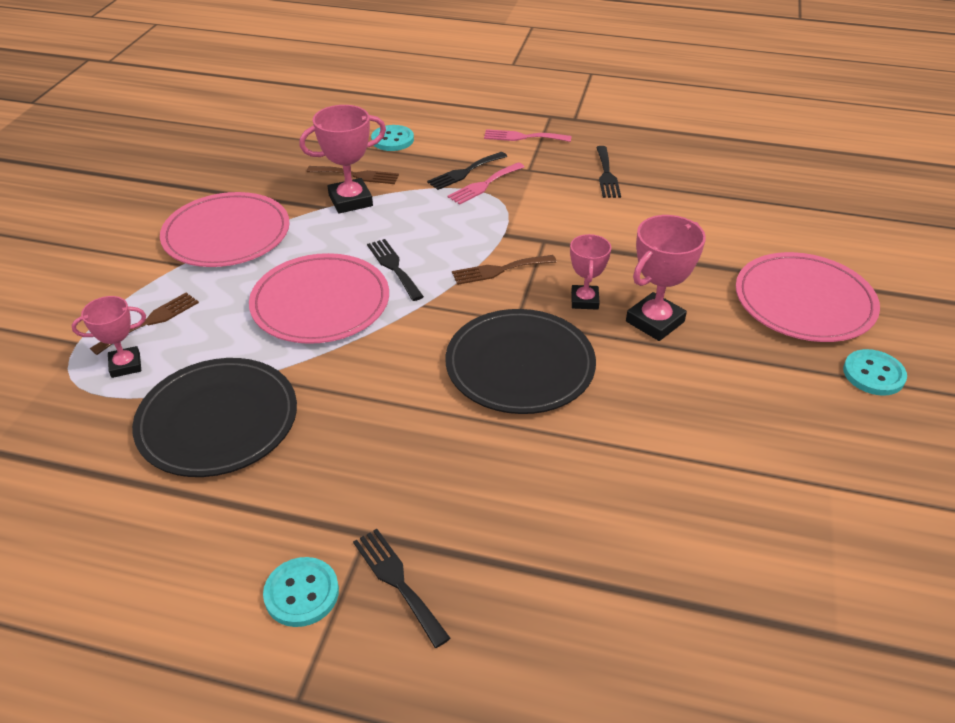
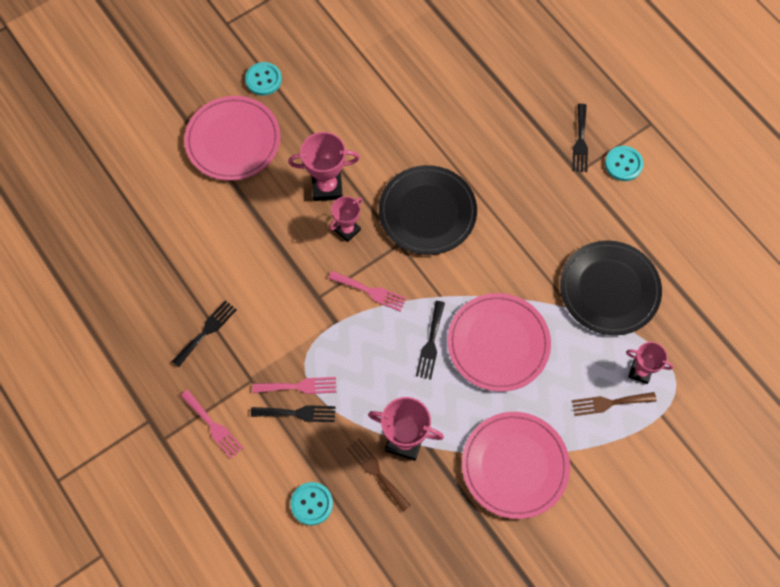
camera: 140 degrees left, 25 degrees up
(500, 270) = (370, 291): brown fork -> pink fork

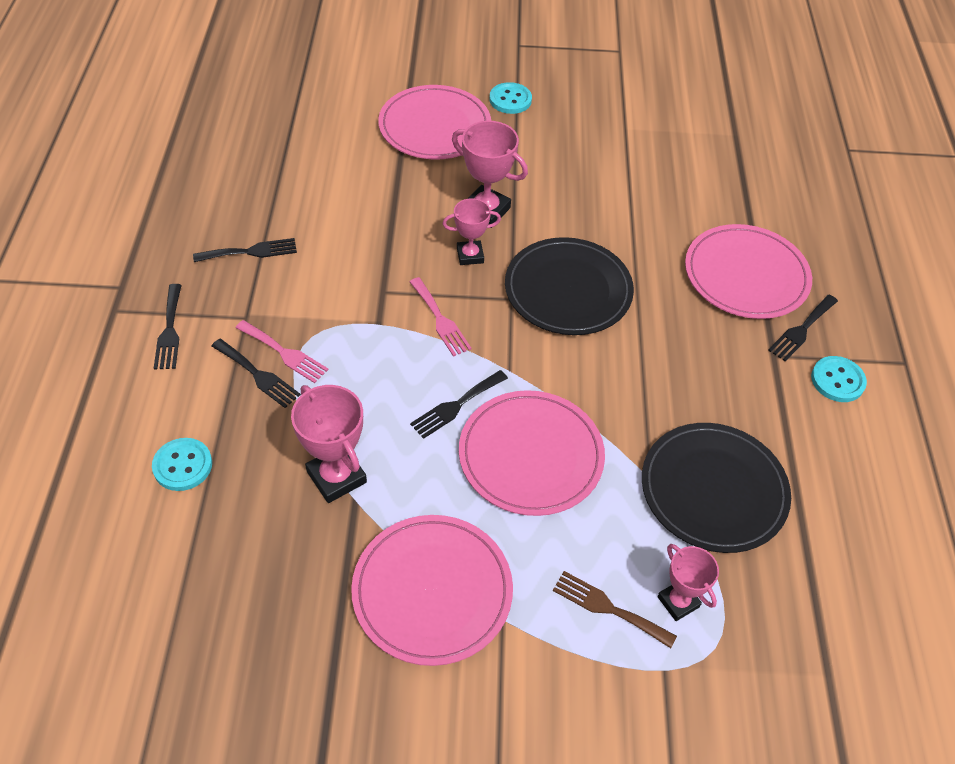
camera: 35 degrees right, 15 degrees down
(212, 425) = (169, 330): pink fork -> black fork
(377, 472) = (277, 485): brown fork -> none
(521, 122) = (746, 275): none -> pink plate

